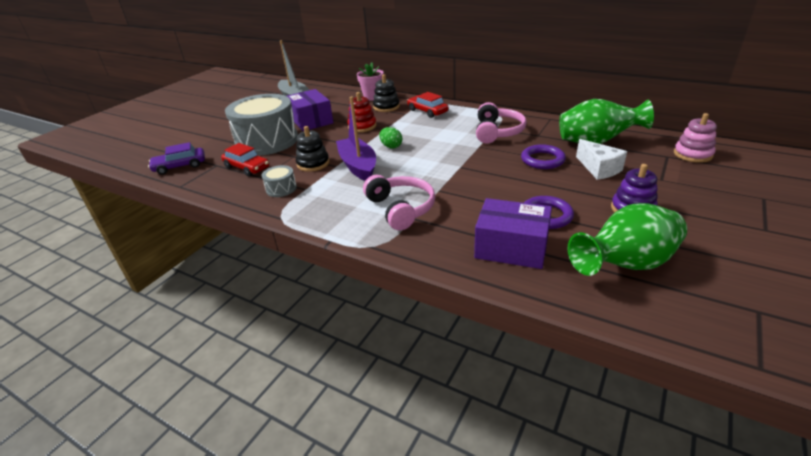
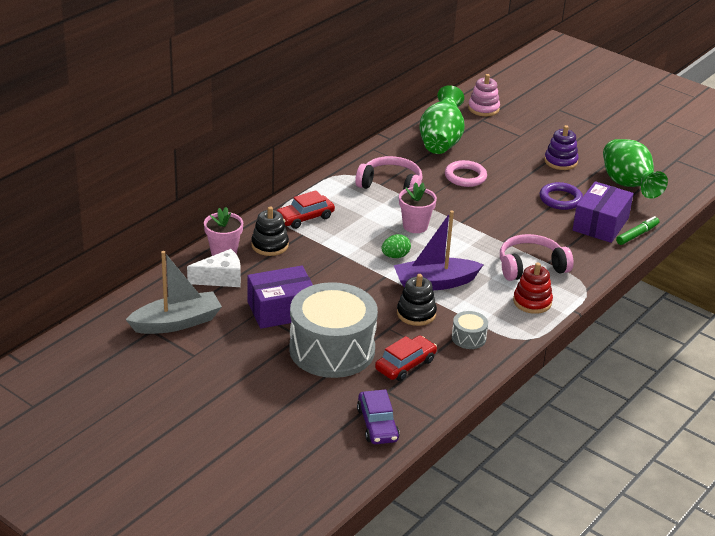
camera: 85 degrees left, 0 degrees up
(362, 126) = (325, 270): red stacking toy -> red stacking toy (532, 302)
(440, 148) = (415, 226): none -> pink flower pot
(506, 279) = (637, 235): none -> green marker
(542, 160) = (465, 177): purple ring -> pink ring
(599, 169) = (492, 155): white cheese -> white cheese (221, 278)

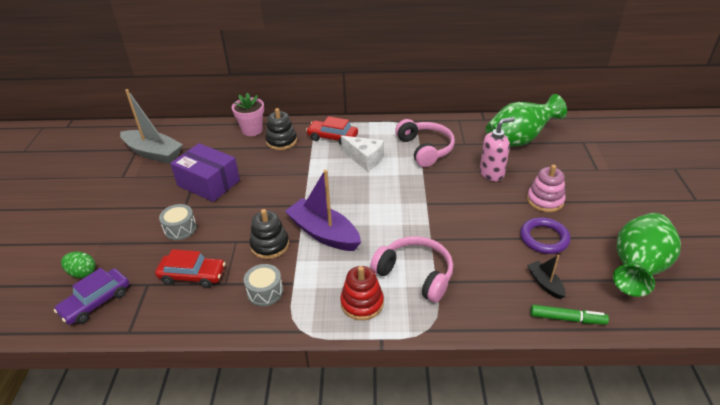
camera: 55 degrees right, 5 degrees up
(221, 278) = (220, 144): white cheese -> white cheese (365, 159)
(332, 349) = (180, 229): grey drum -> grey drum, size x0.41
(395, 256) = (336, 196): green egg -> green egg (82, 273)
(415, 226) = (388, 185): pink flower pot -> none
(465, 177) = (492, 174): pink ring -> pink soap dispenser
(483, 109) = (599, 135): pink stacking toy -> pink stacking toy (545, 200)
(560, 161) = (600, 209): purple stacking toy -> none
(600, 224) = (545, 283): purple box -> black boat

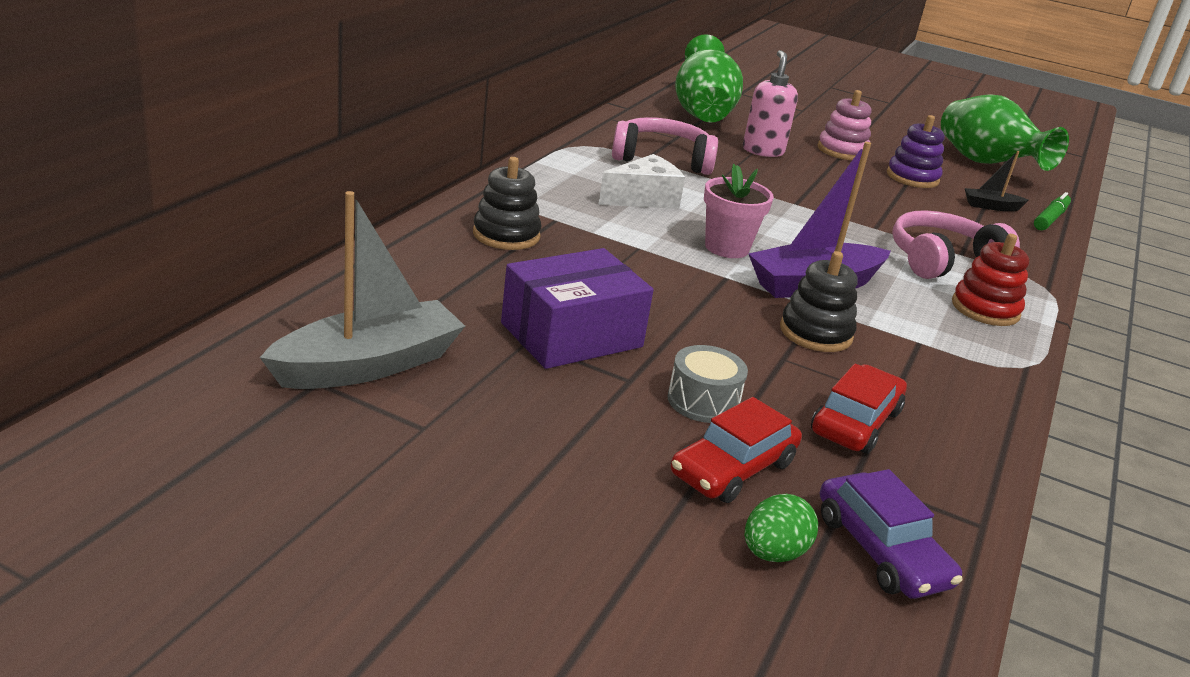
camera: 70 degrees left, 10 degrees down
(252, 130) = (427, 246): pink flower pot -> pink flower pot (726, 248)
(265, 292) = (930, 369): grey drum -> none
(332, 137) = (549, 197): red car -> red car (733, 468)
(544, 238) = (912, 177): purple ring -> purple stacking toy

